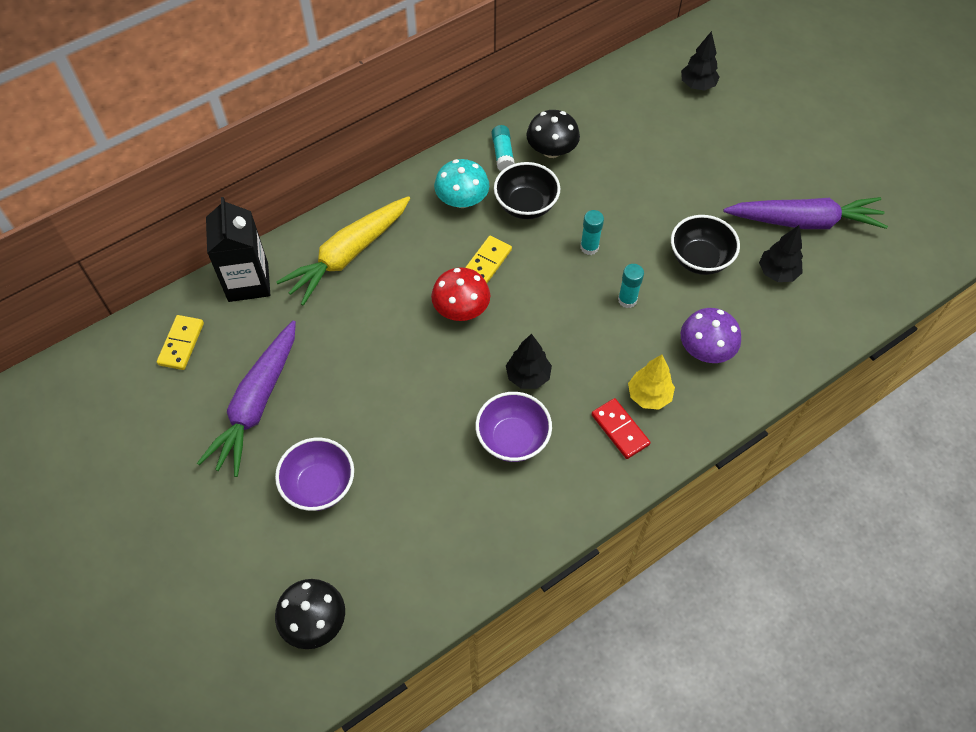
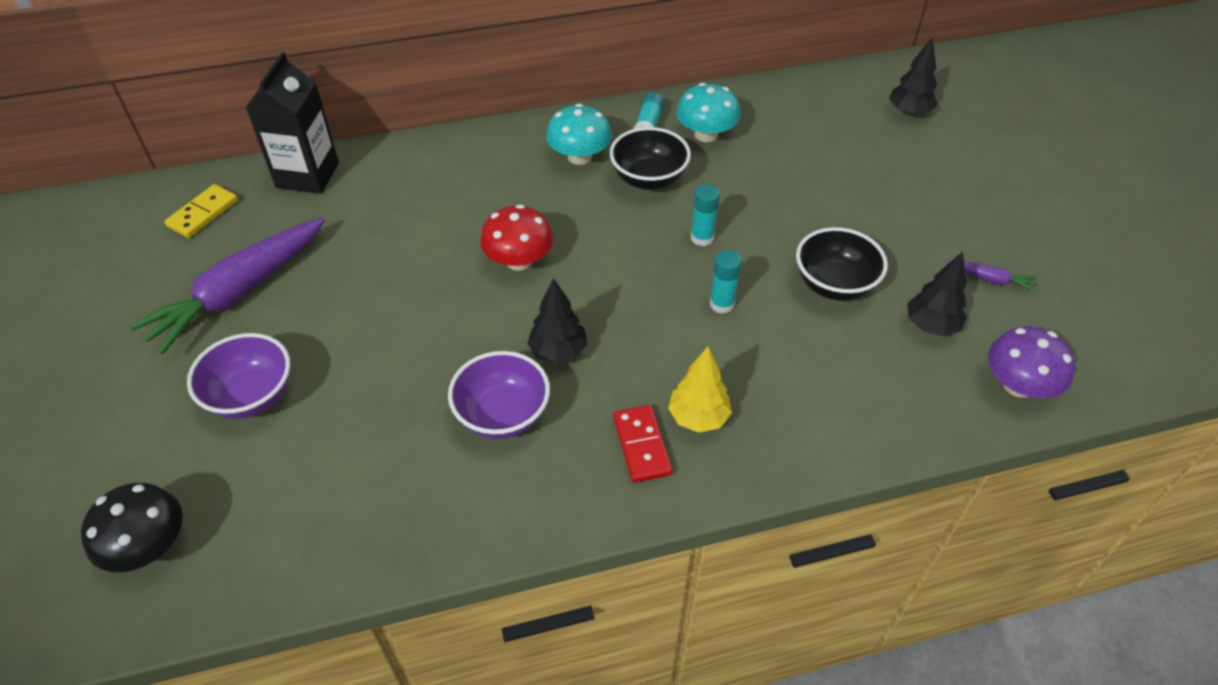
camera: 20 degrees right, 10 degrees down
(348, 255) = (426, 177): yellow carrot -> none
(486, 263) = (573, 223): yellow domino -> none
(551, 150) = (706, 134): black mushroom -> turquoise mushroom
(705, 349) = (797, 386): purple mushroom -> purple mushroom (1018, 385)
(804, 221) = (990, 279): purple carrot -> purple carrot, size x0.41

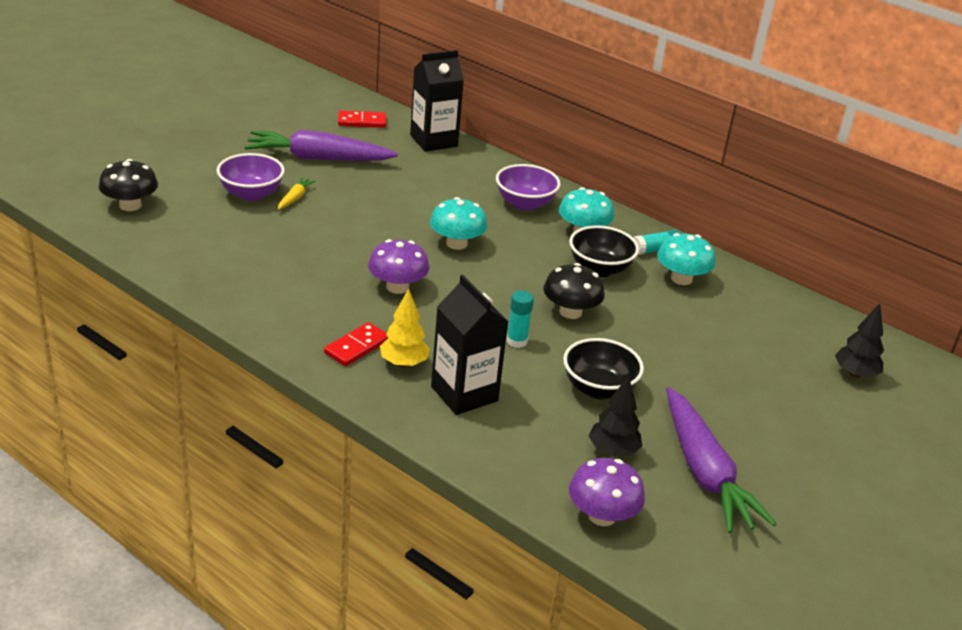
camera: 50 degrees right, 15 degrees down
(203, 213) = (362, 121): yellow domino -> red domino
(302, 357) = (295, 198): none -> yellow carrot
(502, 415) = (325, 284): purple bowl -> purple bowl (525, 204)
(519, 260) = (456, 243): red mushroom -> turquoise mushroom
(558, 352) = (397, 287): black tree -> purple mushroom
(702, 238) = (570, 312): turquoise glue stick -> black mushroom
(781, 392) = (464, 394): none -> black carton
(990, 279) = (704, 472): purple carrot -> purple carrot, size x2.41

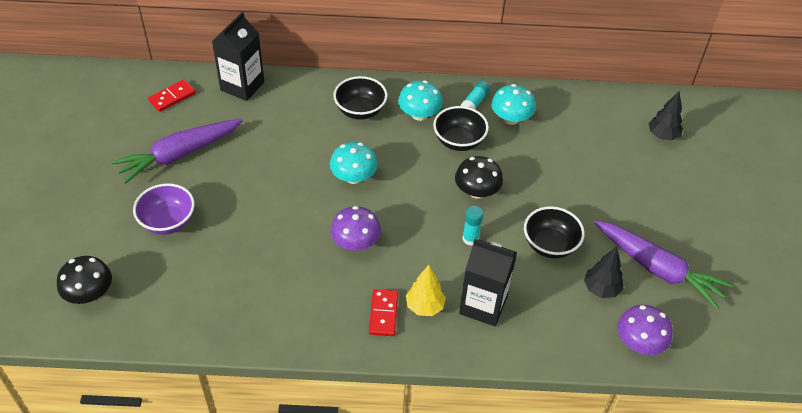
camera: 35 degrees left, 15 degrees up
(295, 198) = (203, 205): yellow carrot -> none
(525, 204) = (360, 111): purple bowl -> black bowl

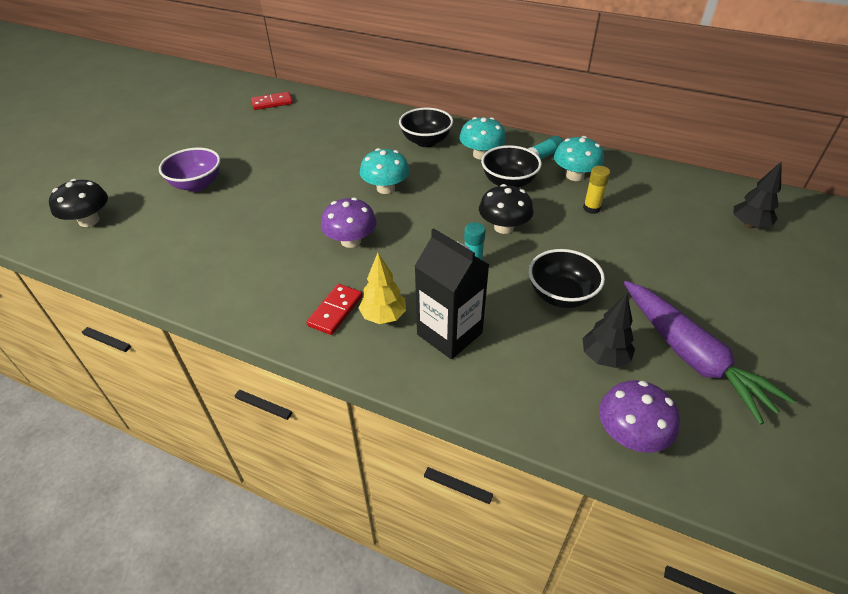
camera: 25 degrees right, 5 degrees down
(179, 155) = (246, 141): purple carrot -> none
(242, 86) = (334, 106): black carton -> none
(538, 151) = (591, 208): none -> yellow glue stick

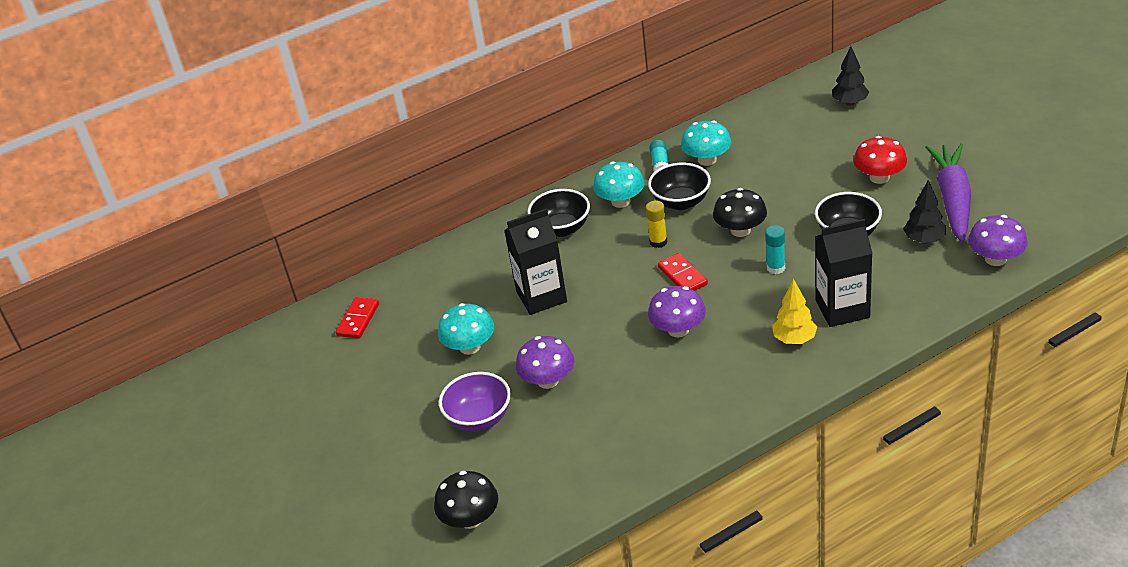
camera: 50 degrees left, 5 degrees down
(253, 199) = (548, 380): none -> purple mushroom
(335, 311) = (765, 366): red domino -> red domino (682, 276)
(344, 161) = (541, 296): none -> black carton
(385, 188) = (616, 282): turquoise mushroom -> turquoise mushroom (469, 347)
(591, 208) = (759, 171): yellow glue stick -> yellow glue stick (658, 242)
(665, 286) = (879, 177): none -> red mushroom
(691, 356) = (952, 199): purple carrot -> purple carrot turned 90 degrees counterclockwise

